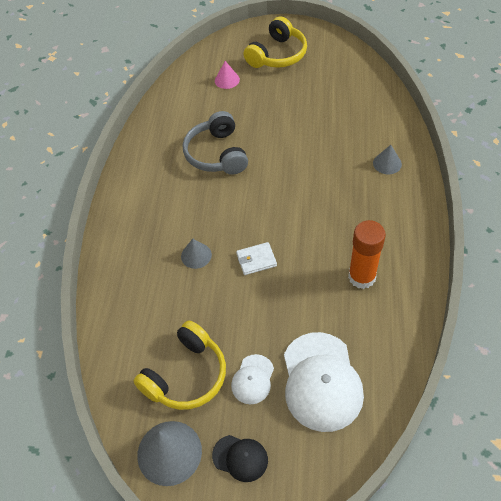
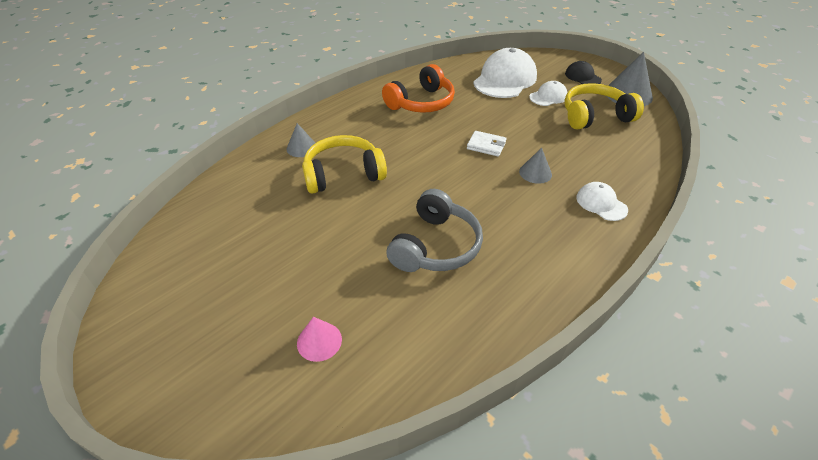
camera: 145 degrees left, 10 degrees down
(130, 256) = (601, 203): none -> white cap
(277, 55) = (212, 333): yellow headphones -> yellow headphones (343, 174)
(362, 277) = (421, 103): orange glue stick -> orange headphones

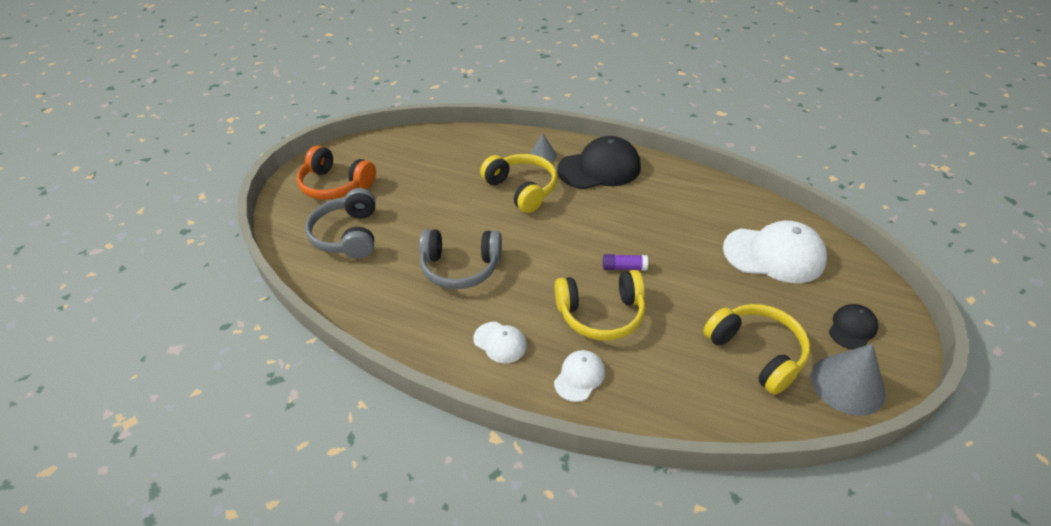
camera: 70 degrees right, 0 degrees up
(319, 341) = (348, 235): pink cone -> grey headphones
(350, 121) = (599, 168): none -> black cap
(421, 103) = (667, 203): orange headphones -> orange headphones (335, 185)
(486, 145) = (624, 267): white wallet -> purple glue stick
(535, 173) = (601, 314): grey cone -> yellow headphones
(548, 97) = (767, 301): white cap -> white cap (500, 342)

